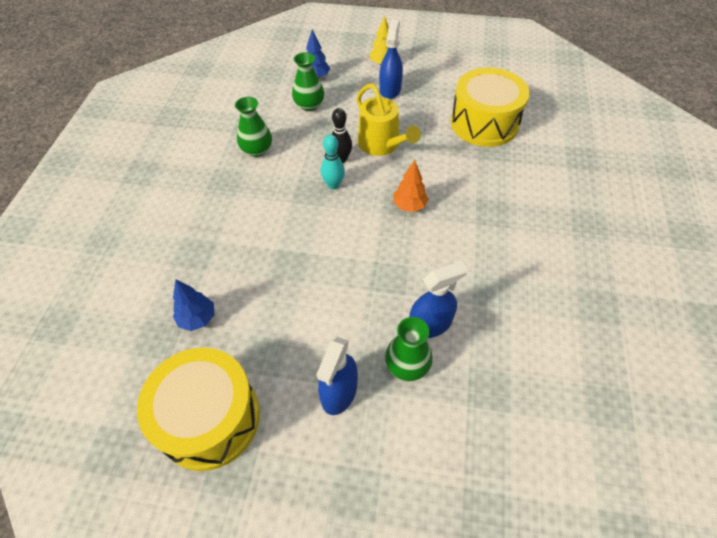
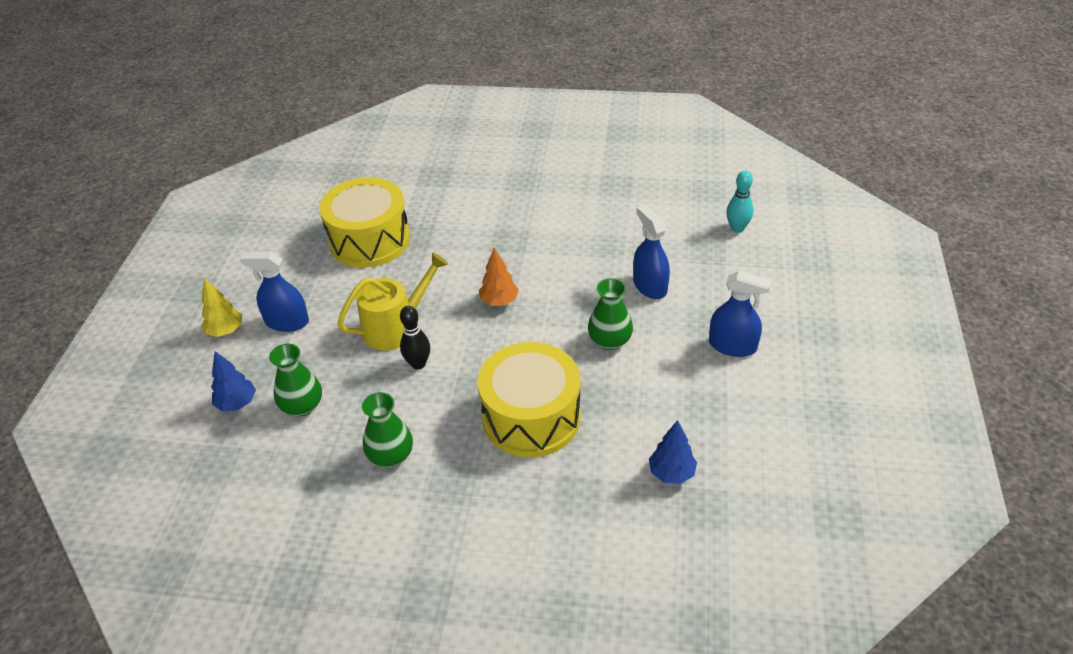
camera: 90 degrees left, 10 degrees down
(209, 418) = (783, 441): yellow drum -> yellow drum (531, 417)
(333, 185) = (464, 368): turquoise bowling pin -> turquoise bowling pin (737, 228)
(407, 365) = (696, 301): green vase -> green vase (610, 341)

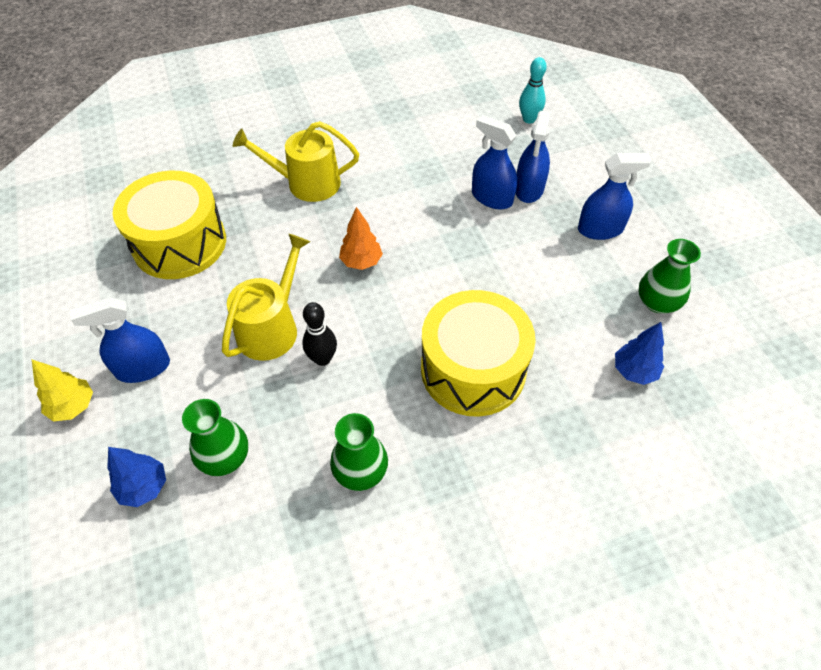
camera: 30 degrees left, 10 degrees up
(498, 224) = (307, 183): none -> yellow watering can
(610, 341) = (492, 264): green vase -> green vase (657, 302)
(690, 289) = (529, 189): none -> blue spray bottle

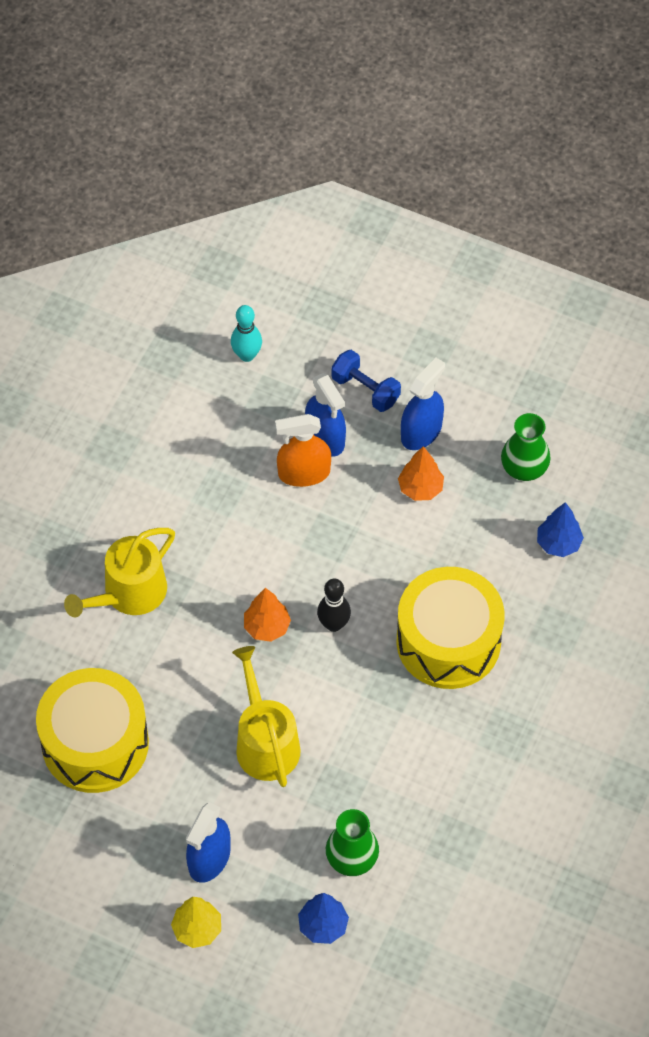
camera: 45 degrees left, 5 degrees up
(322, 359) = (333, 731): black bowling pin -> black bowling pin (333, 624)
(360, 471) = (452, 782): green vase -> none
(491, 198) = (304, 473): blue spray bottle -> orange spray bottle
(562, 260) = (420, 488): none -> orange tree
(586, 182) = (365, 390): none -> blue dumbbell

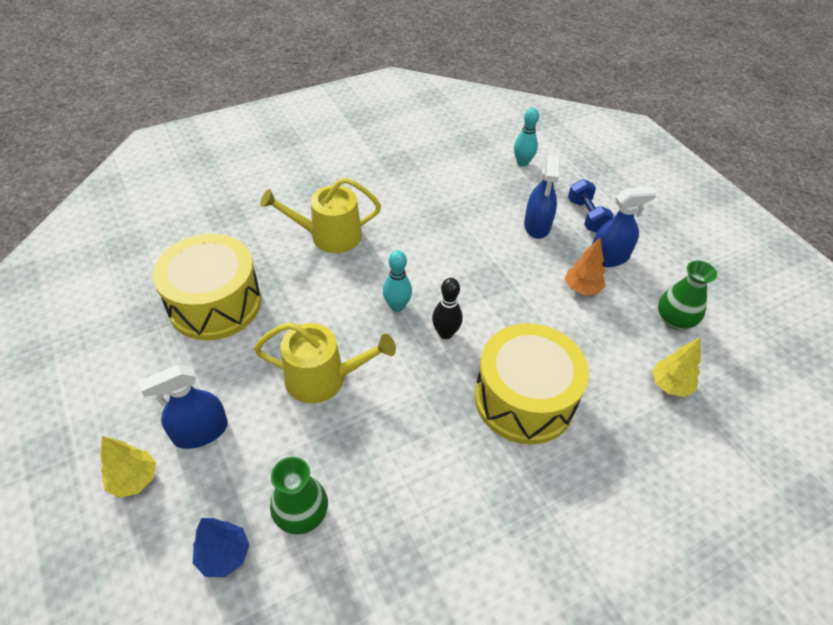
camera: 35 degrees right, 10 degrees down
(265, 742) = (323, 378): yellow watering can -> yellow watering can turned 75 degrees clockwise
(267, 627) = (397, 306): orange tree -> turquoise bowling pin
(304, 473) = (505, 236): orange spray bottle -> none
(558, 543) = (670, 385): blue tree -> yellow tree

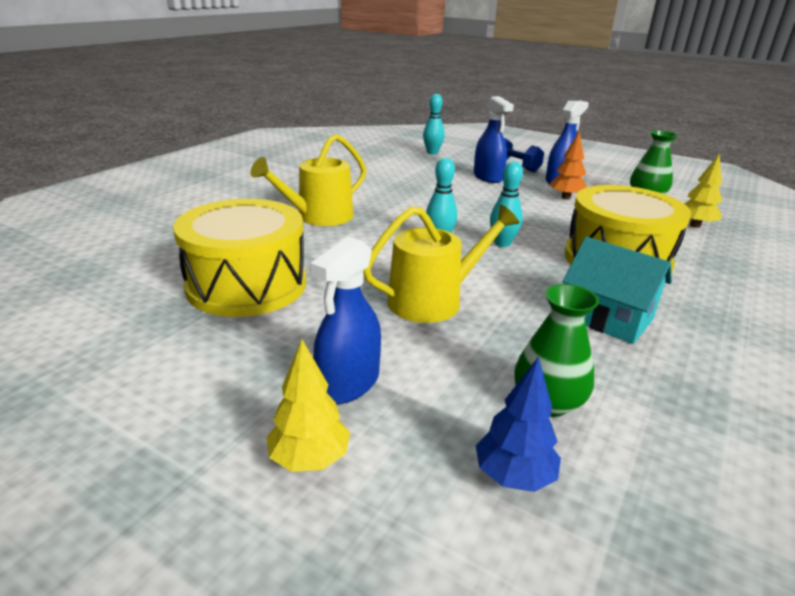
camera: 30 degrees left, 20 degrees down
(433, 461) = (607, 318): none -> turquoise house
(445, 333) = (502, 243): black bowling pin -> turquoise bowling pin

